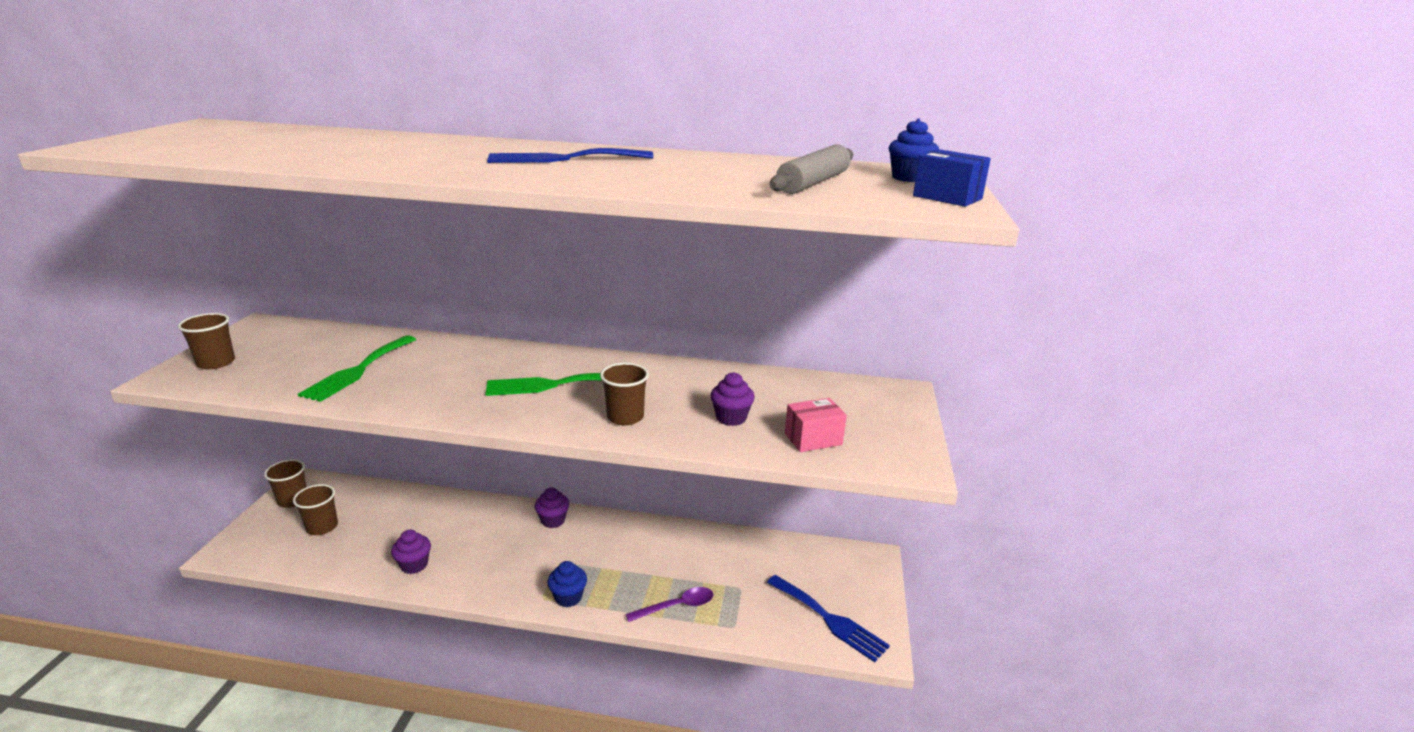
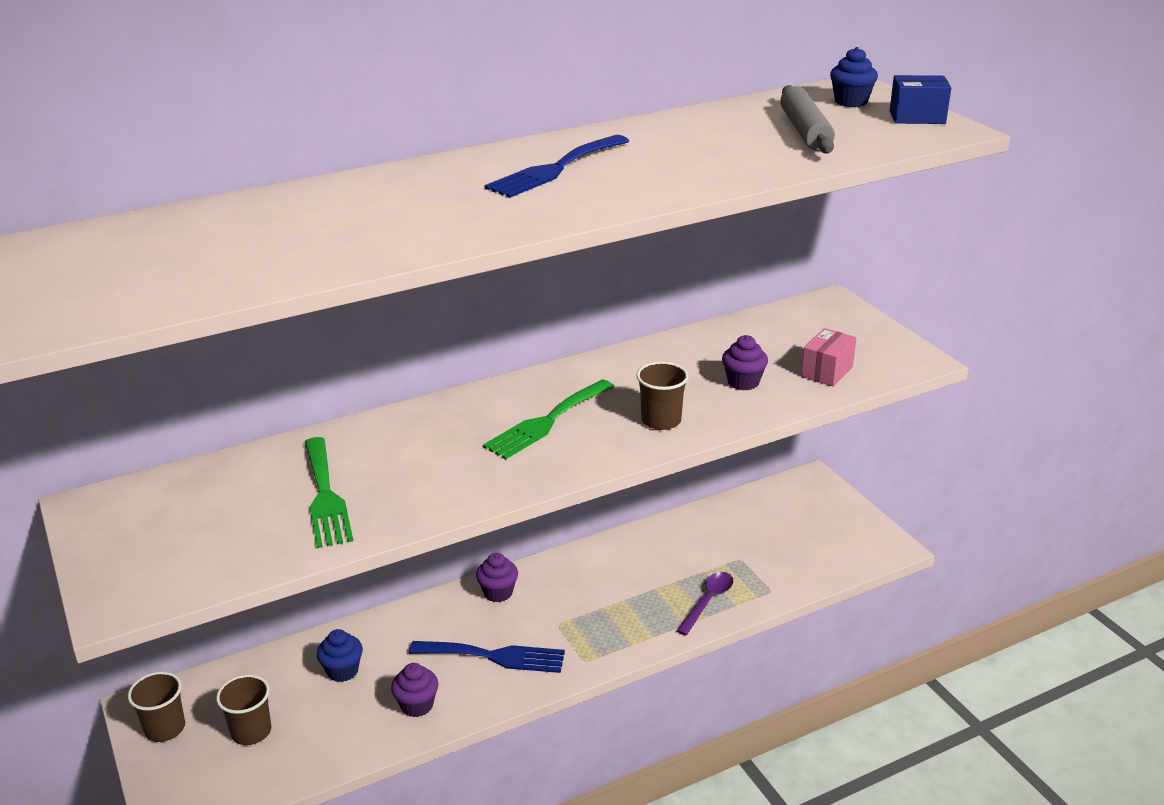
camera: 35 degrees left, 5 degrees up
(216, 363) = (137, 564): brown cup -> none
(568, 597) = (607, 647): blue cupcake -> blue cupcake (342, 671)
(829, 619) = (834, 545): blue fork -> blue fork (494, 656)

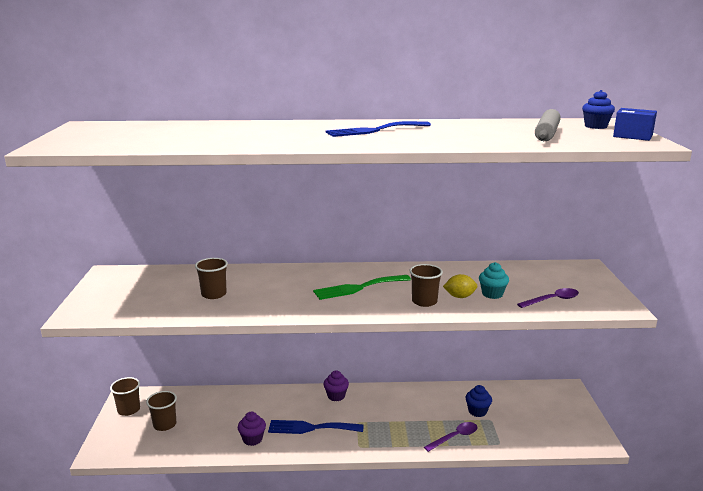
camera: 25 degrees right, 10 degrees down
(325, 496) = (214, 294): green fork -> brown cup
(342, 671) = (229, 410): blue cupcake -> blue cupcake (477, 411)
(494, 656) = (311, 428): blue fork -> blue fork turned 150 degrees clockwise
(703, 398) = (459, 296): none -> yellow lemon
(743, 382) = (492, 294): purple cupcake -> turquoise cupcake
(827, 371) = (552, 300): pink box -> purple spoon

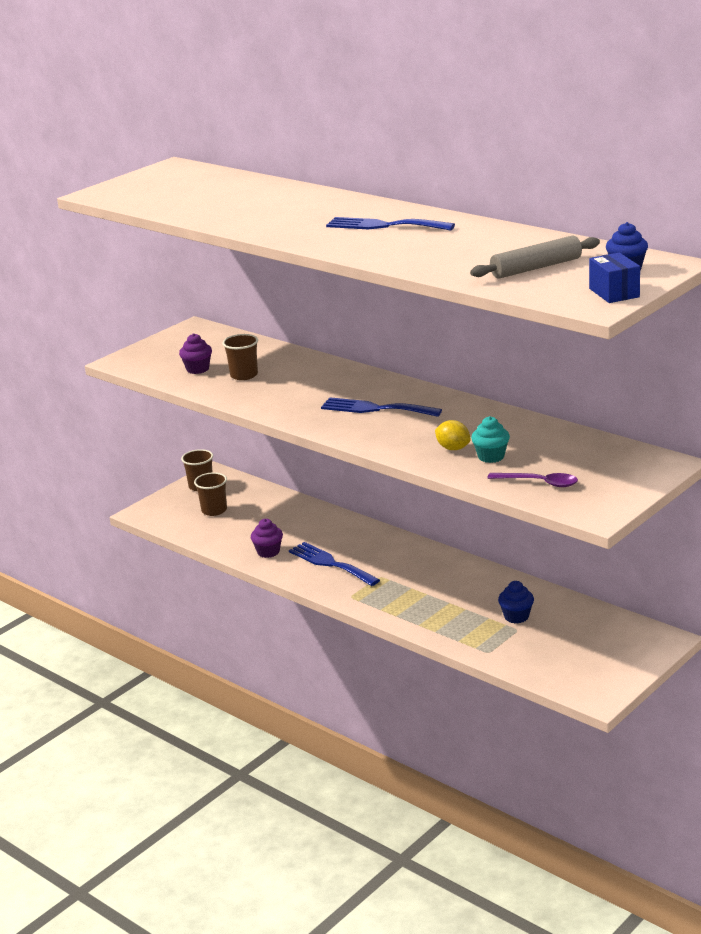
camera: 45 degrees right, 5 degrees up
(336, 396) = (395, 545): purple cupcake -> purple cupcake (197, 369)
(358, 288) = (375, 408): green fork -> blue fork
(424, 301) = (409, 441): brown cup -> none
(454, 437) = (452, 628): purple spoon -> none

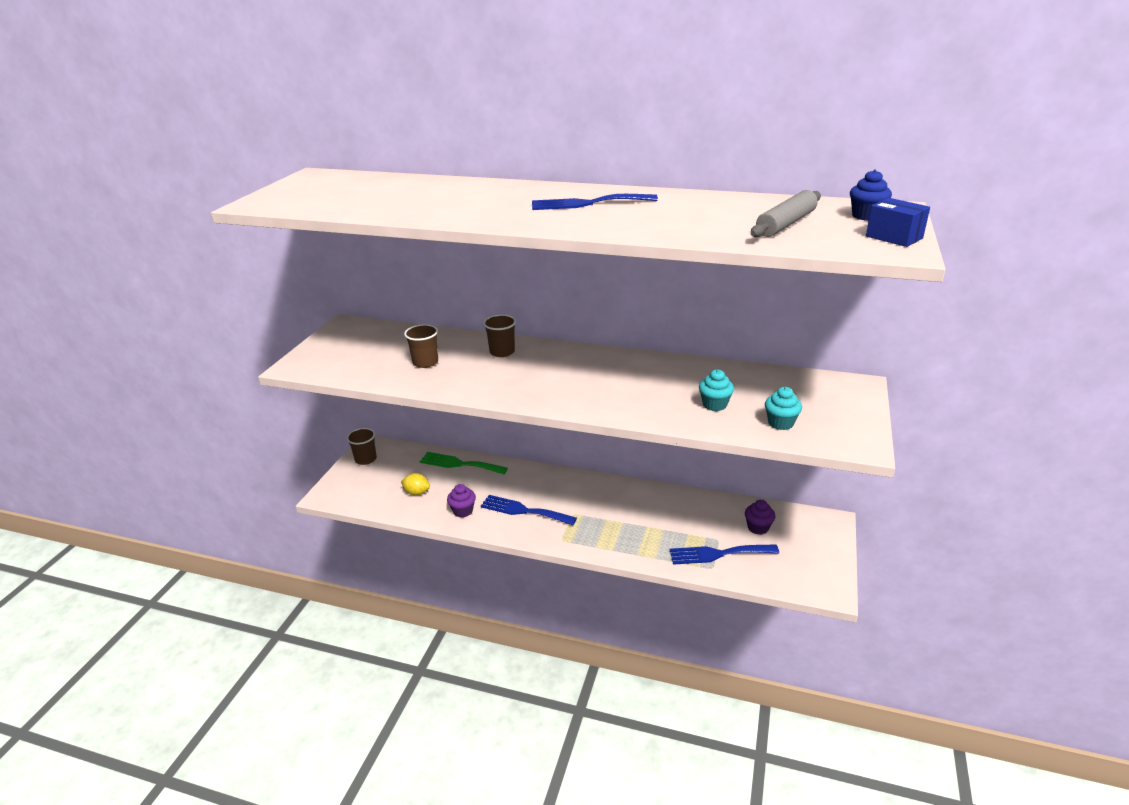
camera: 25 degrees left, 5 degrees up
(197, 369) = (376, 363): purple cupcake -> purple cupcake (758, 528)
(214, 510) = (390, 480): brown cup -> brown cup (502, 352)
(294, 508) = (459, 464): none -> green fork
(375, 408) = (572, 375): blue fork -> blue fork (718, 554)
(453, 448) = (675, 402): yellow lemon -> yellow lemon (417, 492)
(516, 617) = (708, 527): blue cupcake -> none
(539, 483) = (780, 423): purple spoon -> turquoise cupcake

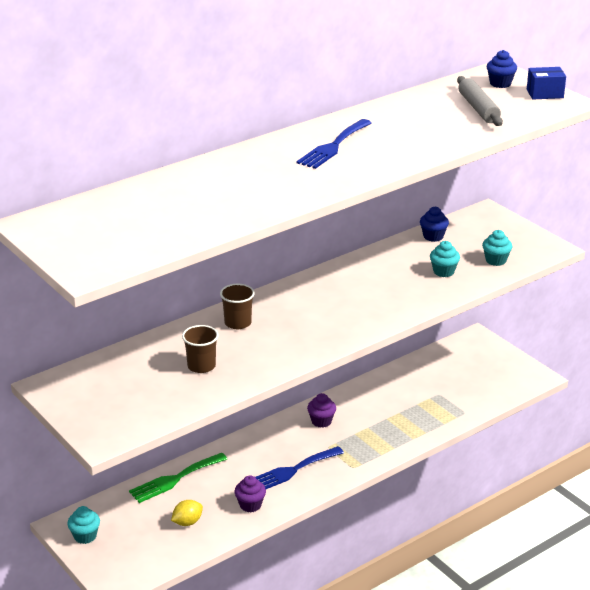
camera: 55 degrees left, 0 degrees up
(365, 459) = (85, 536): brown cup -> turquoise cupcake
(718, 554) = (453, 402): blue fork -> none
(758, 528) = (446, 370): purple cupcake -> purple cupcake (321, 421)
(765, 377) = (433, 236): none -> blue cupcake

